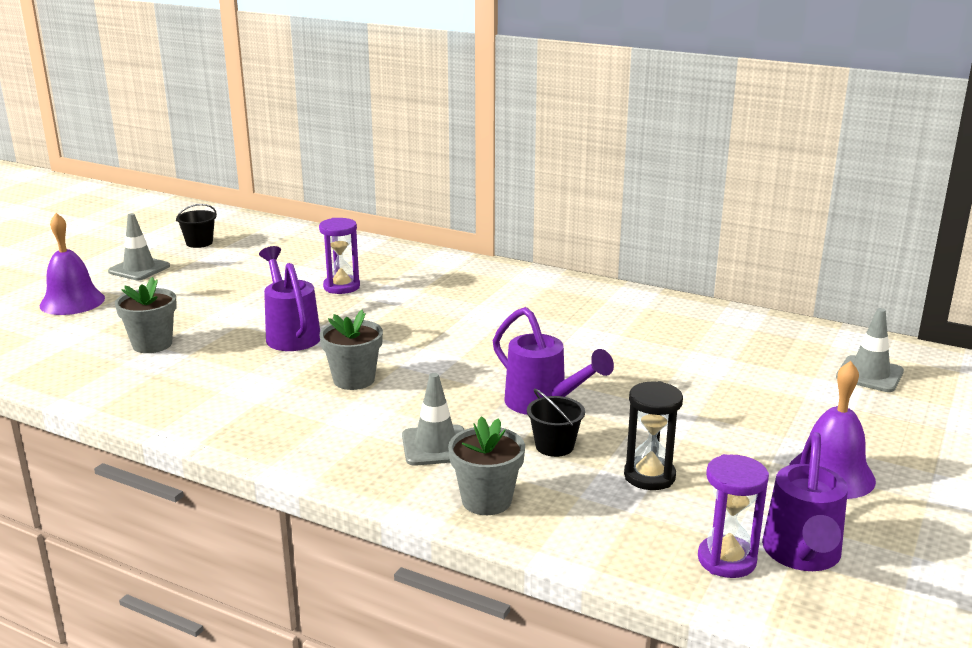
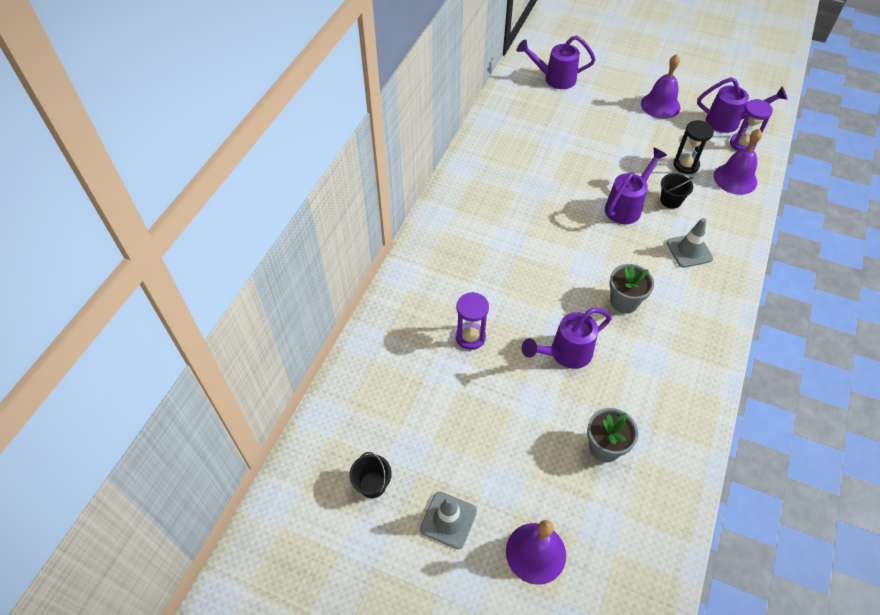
camera: 95 degrees left, 30 degrees up
(486, 500) = (732, 225): grey flower pot -> none
(613, 528) = (735, 179): none -> purple bell
(869, 374) = (554, 79): grey traffic cone -> purple watering can

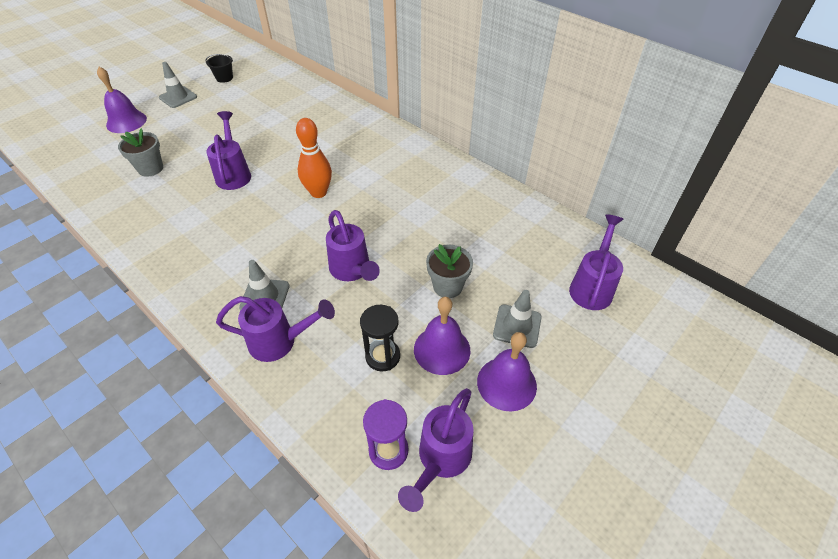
camera: 110 degrees right, 5 degrees down
(470, 337) = (287, 133): purple hourglass -> none
(551, 265) = (318, 192): none -> orange bowling pin
(614, 108) = (517, 326): none -> grey traffic cone
(624, 302) = (249, 224): grey flower pot -> grey flower pot (447, 286)
(670, 200) = (338, 313): black bucket -> none
(717, 223) = (280, 342): none -> purple watering can
(735, 179) = (332, 401): purple bell -> purple bell (442, 349)

